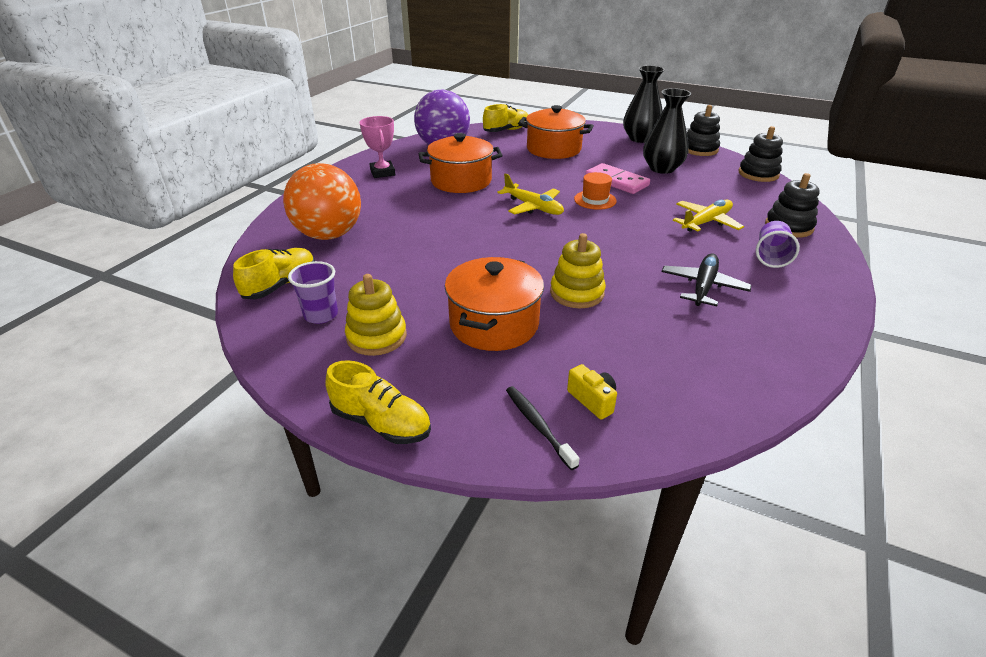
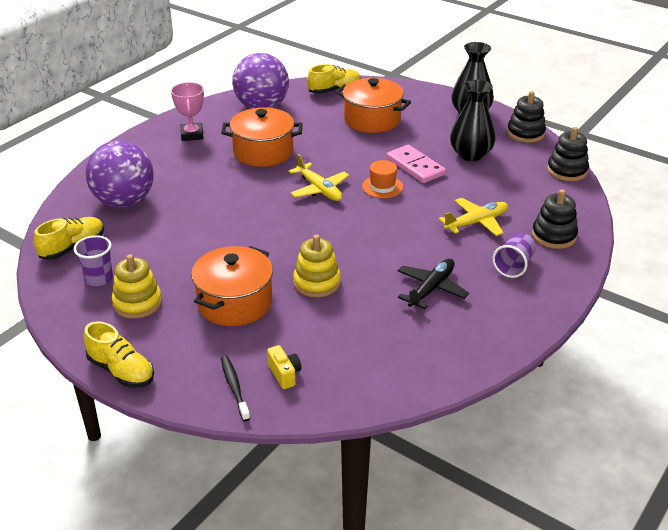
camera: 10 degrees right, 0 degrees up
(329, 235) = (124, 201): orange ball -> purple ball

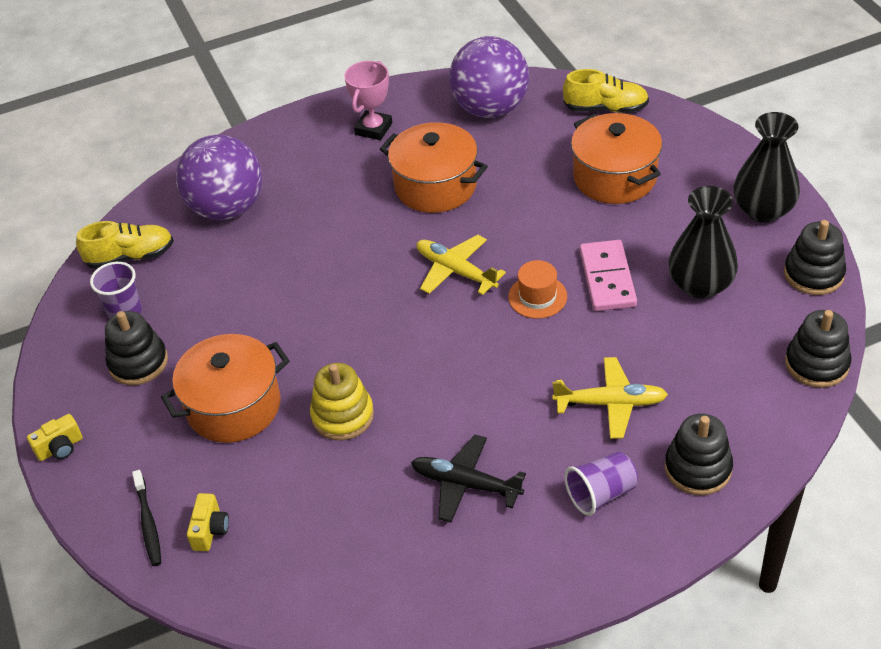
camera: 35 degrees right, 10 degrees up
(121, 371) = (60, 448): yellow shoe -> yellow camera
(137, 303) = (138, 362): yellow stacking toy -> black stacking toy
(234, 387) = (148, 523): black toothbrush -> black toothbrush turned 150 degrees clockwise
(319, 189) = (456, 271): yellow plane -> yellow plane turned 135 degrees clockwise
(431, 289) = (466, 484): black plane -> black plane turned 135 degrees counterclockwise

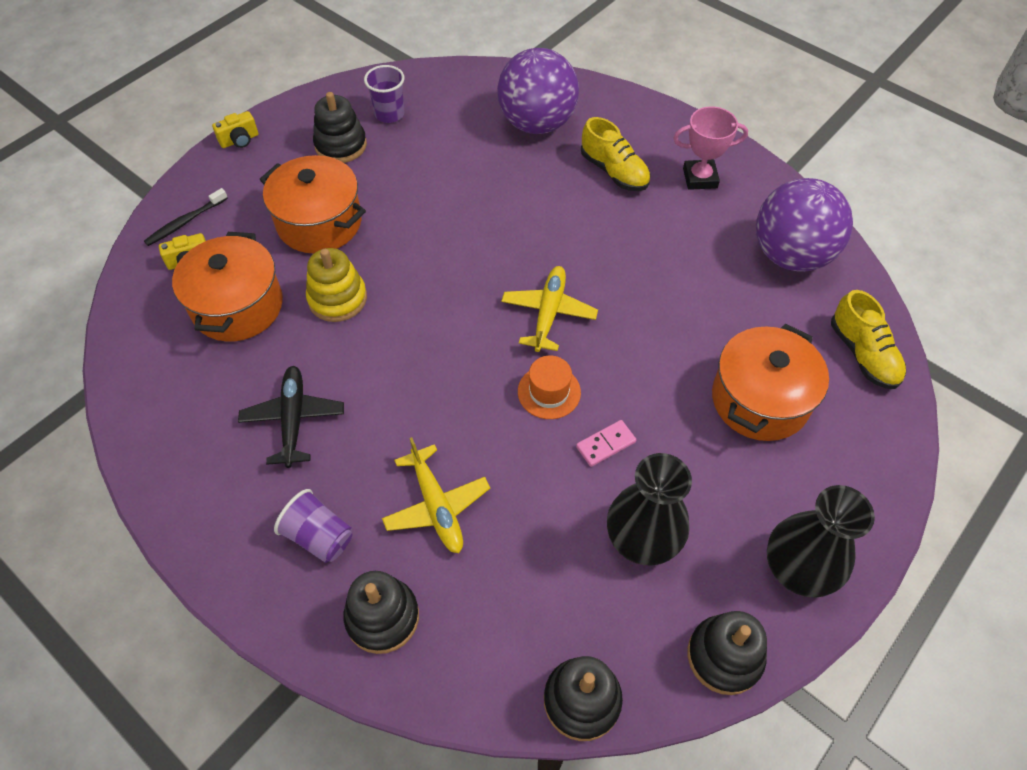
camera: 60 degrees right, 10 degrees up
(60, 448) = (239, 140): yellow camera -> yellow camera turned 60 degrees counterclockwise
(130, 257) = (450, 90): yellow shoe -> yellow shoe (614, 171)
(435, 186) = (652, 254): orange pot -> orange pot (237, 306)
(607, 278) = (605, 444): pink domino -> pink domino, size x0.57

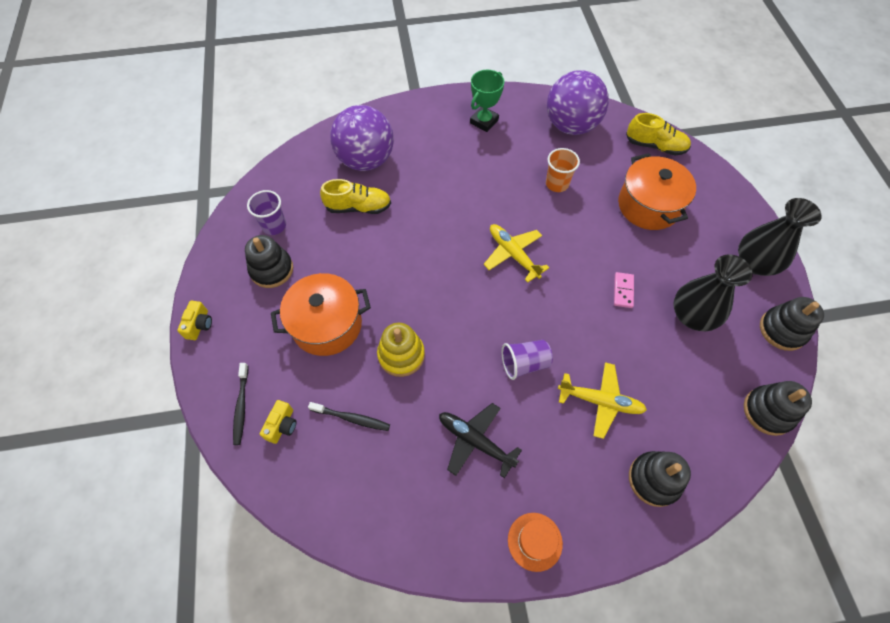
camera: 50 degrees left, 5 degrees up
(237, 306) = (351, 418): orange pot -> black toothbrush
(319, 536) = (574, 480): purple cup -> purple cup (524, 363)
(549, 392) = (567, 292): orange hat -> orange hat (535, 541)
(614, 171) = (441, 153): yellow shoe -> yellow shoe (358, 207)
(689, 293) = (557, 184): none -> orange cup
(700, 178) = (484, 121): pink trophy -> green trophy

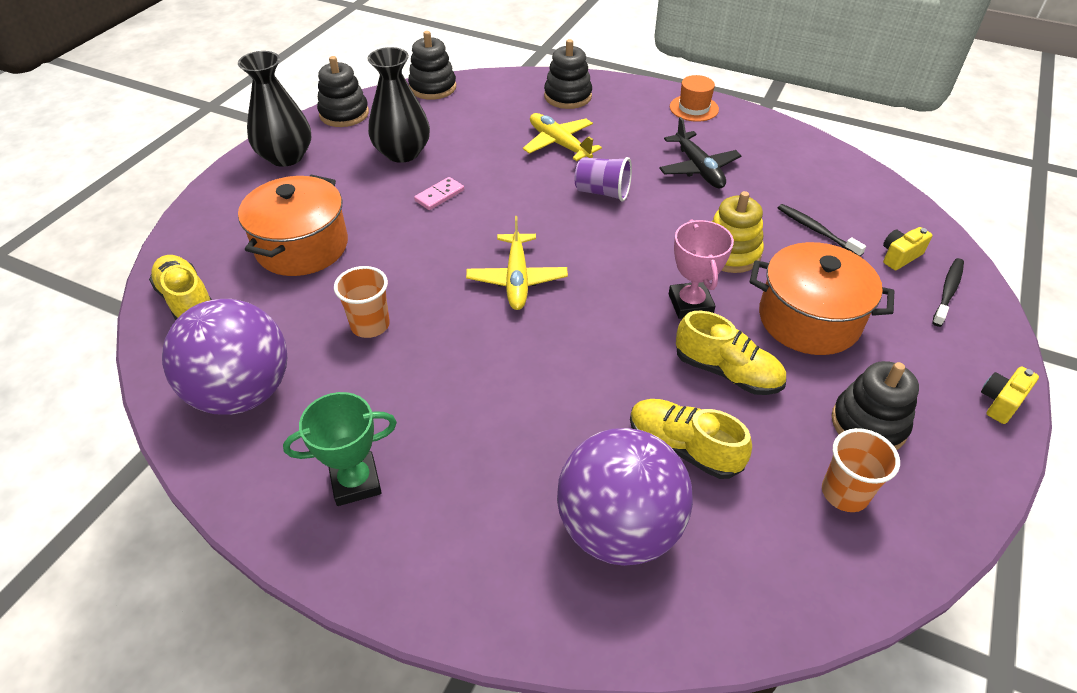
camera: 145 degrees left, 15 degrees down
(274, 226) = (844, 493): purple cup -> orange cup
(358, 260) = (727, 372): none -> yellow shoe
(403, 295) = (690, 304): none -> pink trophy

